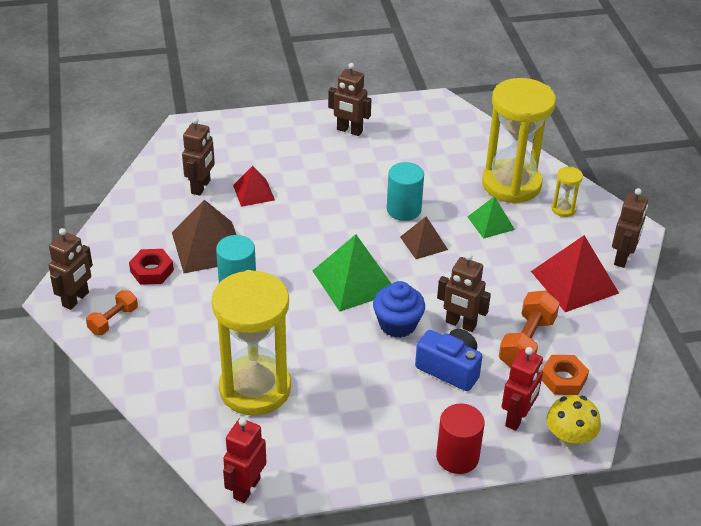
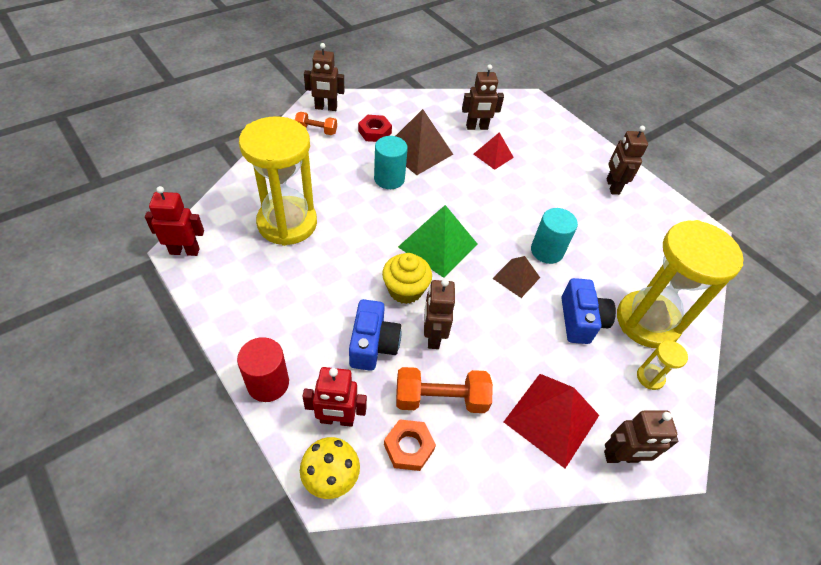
camera: 60 degrees right, 10 degrees up
(397, 324) = (405, 290): blue cupcake -> yellow cupcake
(491, 223) = (580, 320): green pyramid -> blue camera

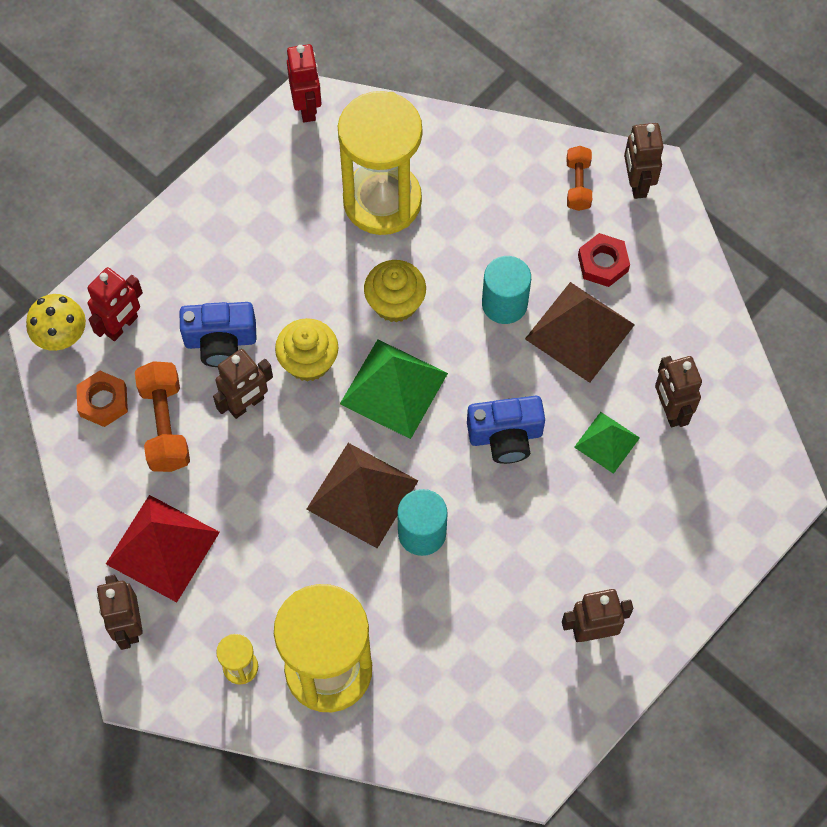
camera: 85 degrees right, 15 degrees up
(268, 383) = (151, 249): red cylinder -> none
(337, 419) = (122, 326): red robot -> red robot turned 135 degrees counterclockwise
(372, 232) = (395, 303): none -> yellow cupcake
(433, 336) = (246, 404): brown robot -> brown robot turned 150 degrees clockwise
(493, 155) = (606, 442): red pyramid -> green pyramid
(516, 278) = (362, 494): brown pyramid -> brown pyramid, size x1.71
(580, 320) = (310, 581): blue camera -> blue camera (505, 436)

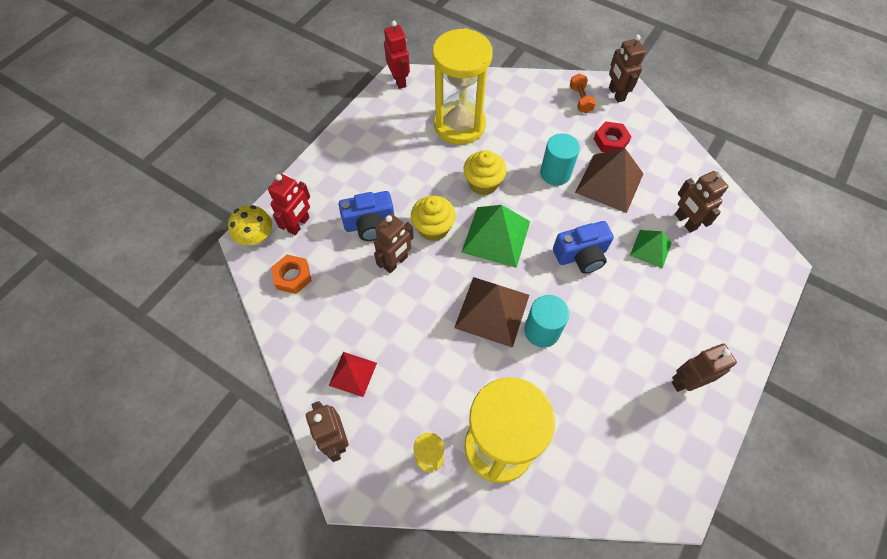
camera: 10 degrees left, 5 degrees down
(163, 547) = (353, 374): red pyramid -> red pyramid, size x0.59
(165, 425) = (340, 285): orange dumbbell -> none

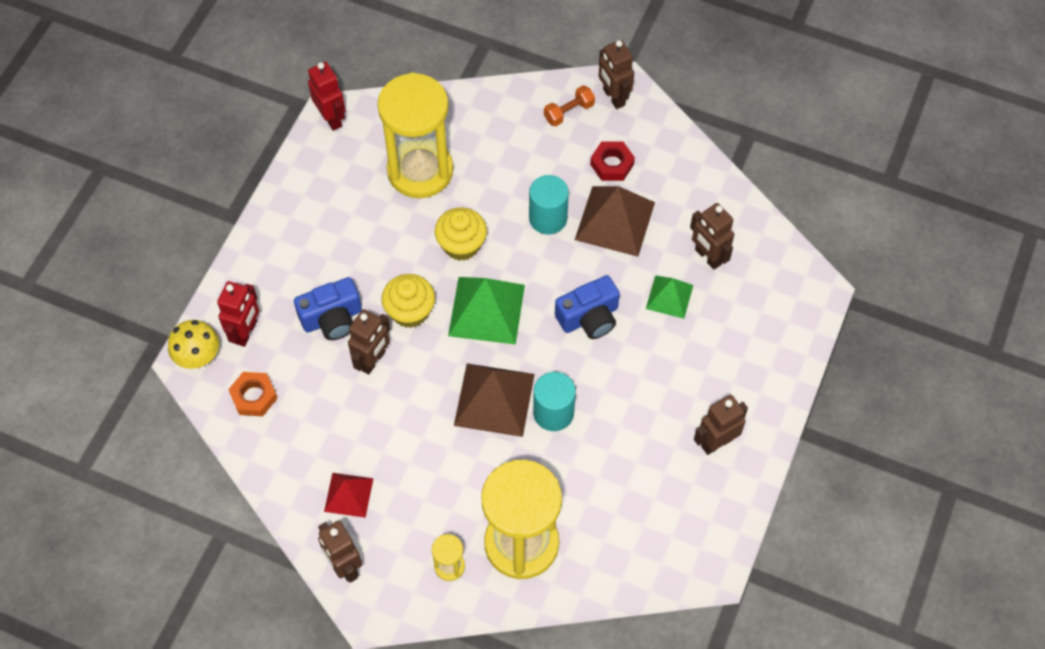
camera: 10 degrees left, 0 degrees up
(580, 99) = (569, 112): orange dumbbell -> orange dumbbell turned 75 degrees clockwise

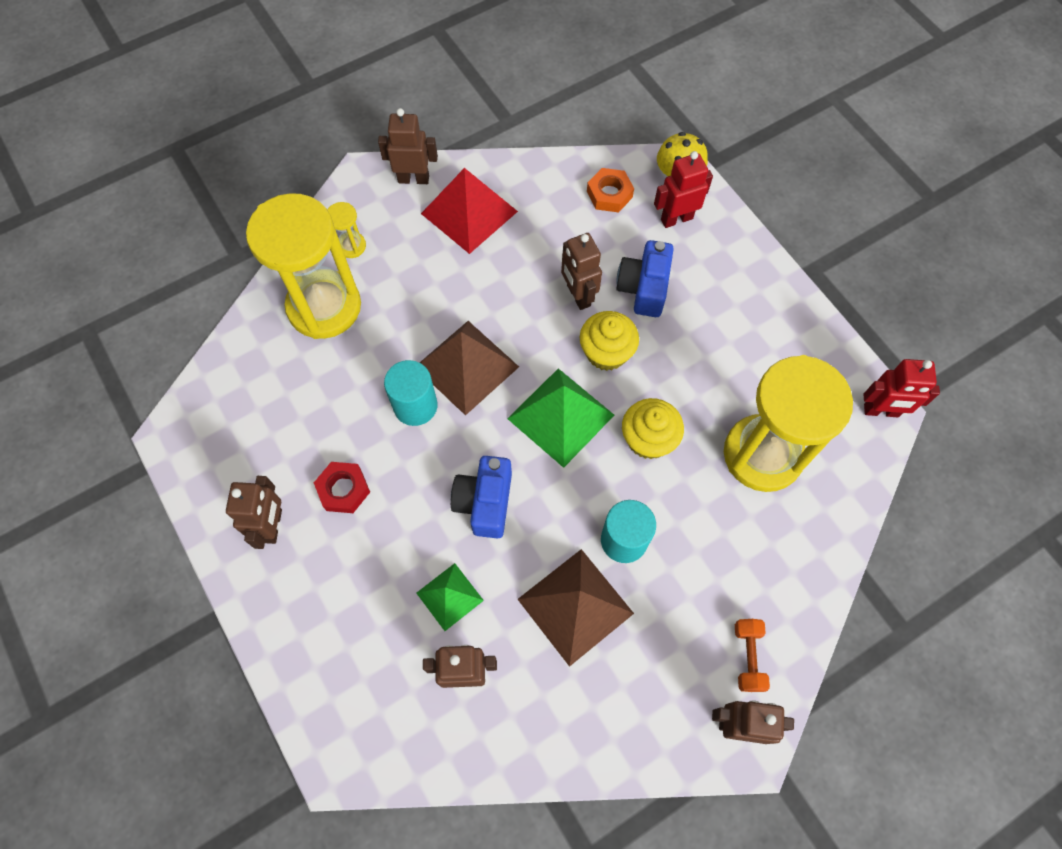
camera: 125 degrees right, 5 degrees up
(246, 332) = (676, 219): red robot -> red robot turned 105 degrees clockwise
(348, 494) = (469, 212): red pyramid -> red pyramid, size x1.71
(612, 164) = (647, 655): red nut -> red nut (343, 489)

